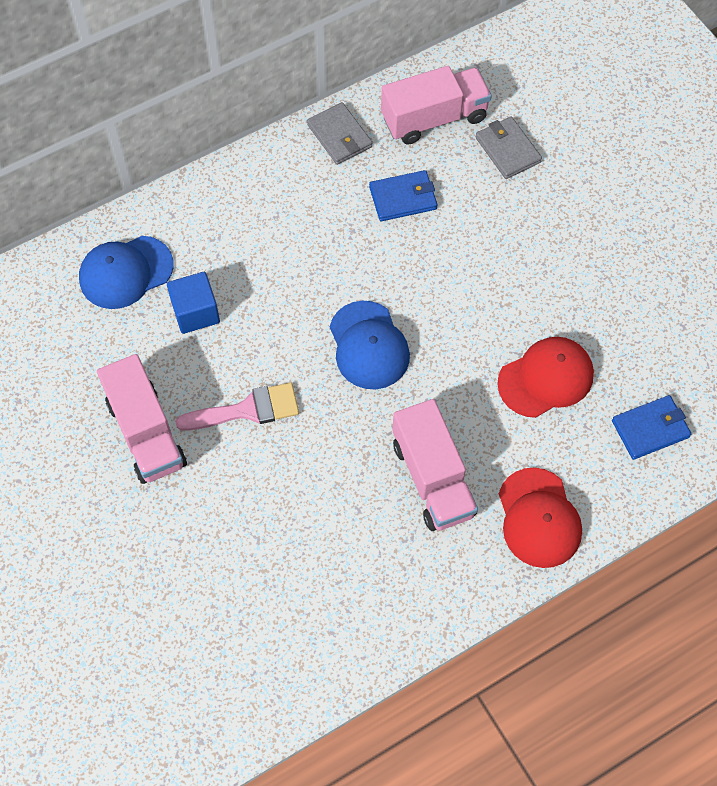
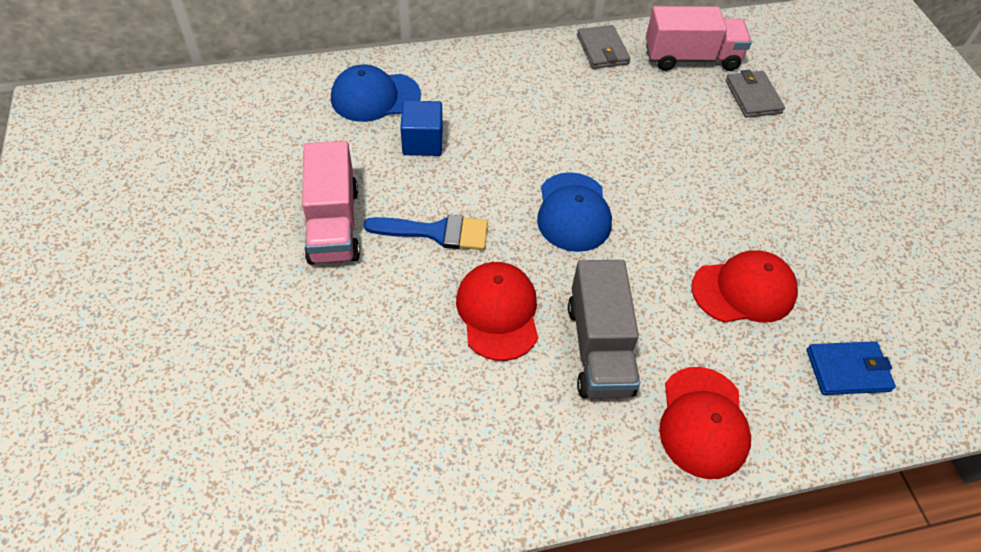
camera: 15 degrees right, 10 degrees down
(247, 410) = (436, 232): pink brush -> blue brush
(333, 473) = (498, 312): none -> red cap
(403, 198) = (644, 107): blue wallet -> none
(432, 478) = (599, 348): pink truck -> grey truck

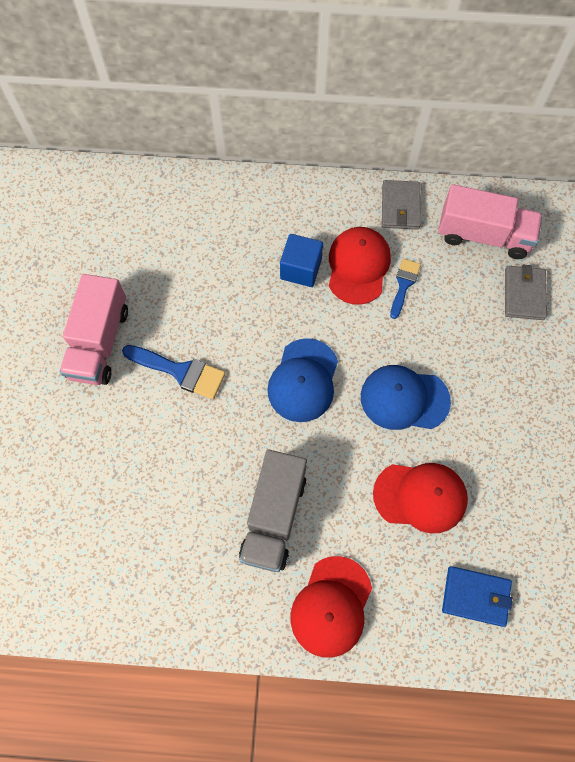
camera: 20 degrees right, 15 degrees up
(375, 97) = (174, 216): blue cap -> blue cap (404, 399)
(422, 142) = (199, 275): blue cube -> blue cube (301, 269)
(498, 312) = (204, 461): red cap -> red cap (358, 266)
(636, 110) = (404, 284): none -> blue brush

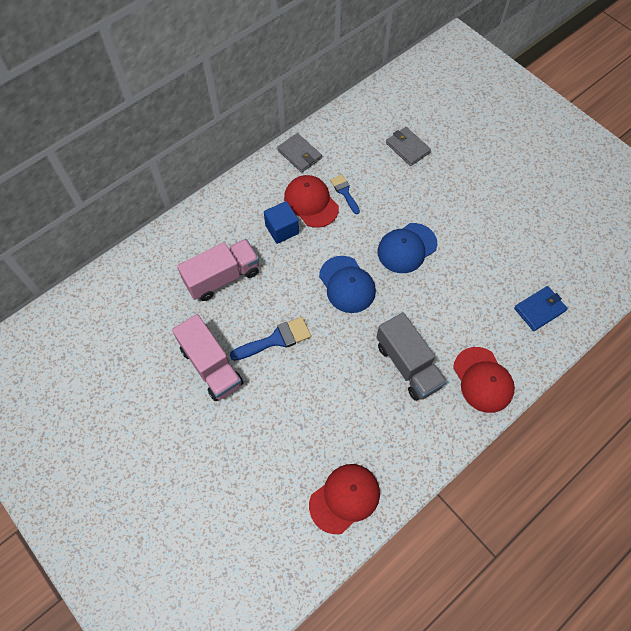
camera: 45 degrees left, 5 degrees down
(420, 496) = (465, 288): red cap -> red cap (345, 498)
(483, 235) = (357, 135): pink truck -> pink truck (222, 277)

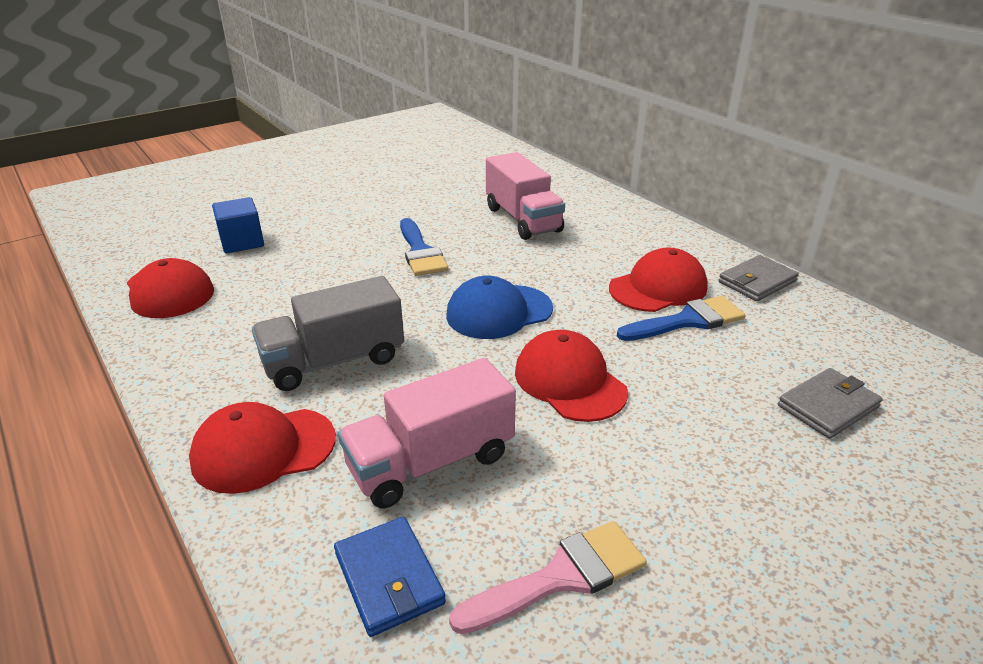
camera: 95 degrees right, 30 degrees down
(211, 366) = (398, 212): pink truck -> pink truck (431, 462)
(282, 229) = (603, 262): blue cube -> blue cube (242, 242)
(344, 192) = (687, 321): blue brush -> blue brush, size x1.54
(407, 248) = (569, 381): blue cap -> red cap
(524, 251) = (561, 577): none -> pink brush

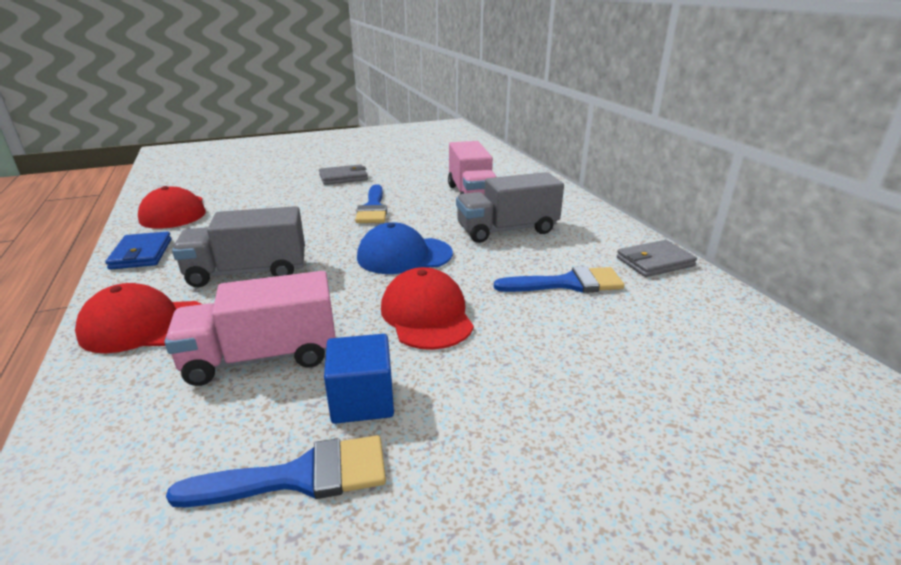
camera: 15 degrees right, 5 degrees down
(242, 242) = (248, 188): blue cube -> blue cube (362, 400)
(389, 578) = (153, 443): blue wallet -> blue wallet (141, 254)
(561, 577) = (299, 476): pink brush -> blue brush
(589, 262) = (507, 230): none -> grey truck
(658, 288) = (556, 255): red cap -> none
(828, 406) = (668, 375): grey wallet -> grey wallet (343, 177)

